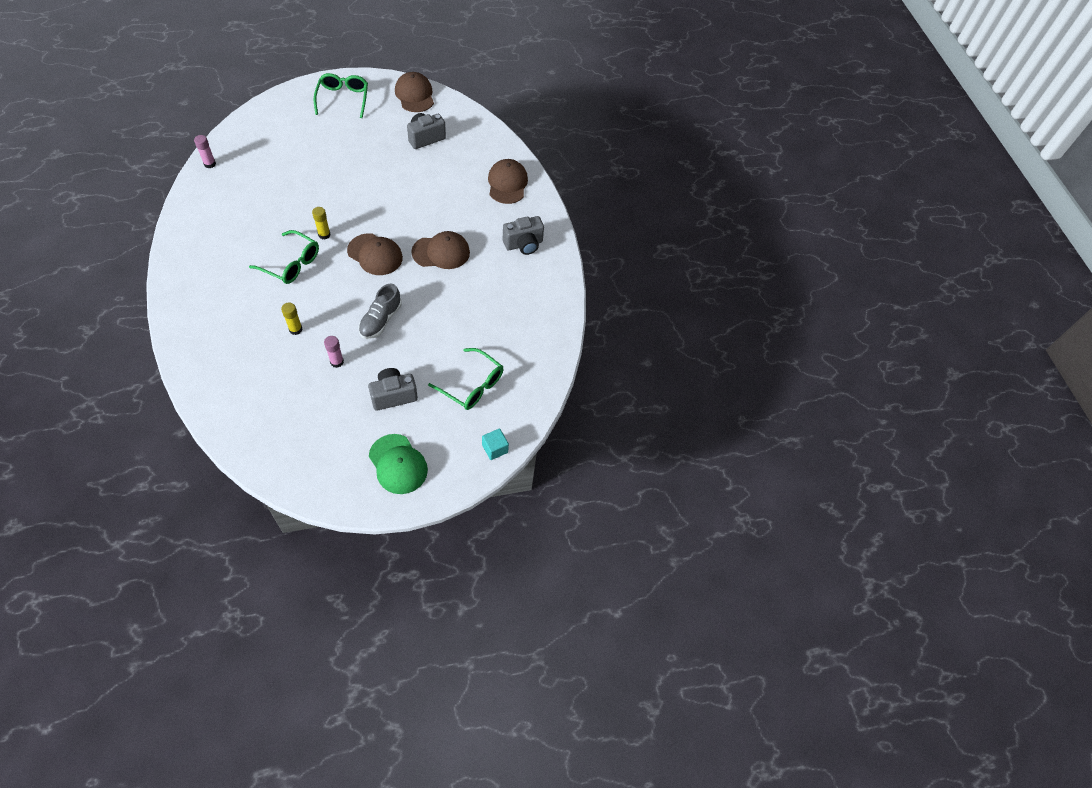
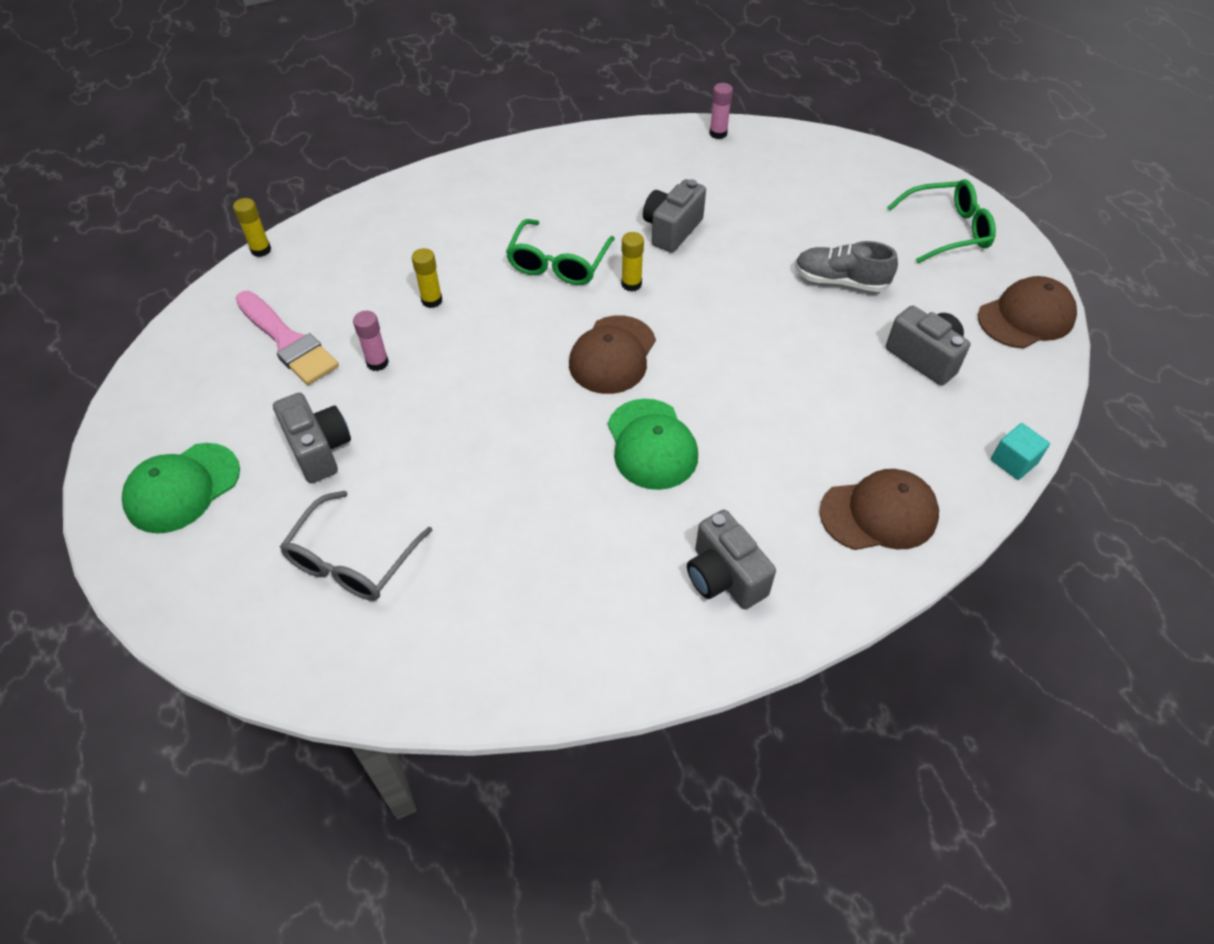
camera: 85 degrees right, 5 degrees down
(202, 419) = (261, 250): none -> yellow glue stick
(287, 207) = (671, 230): none -> grey camera
(299, 407) = (288, 342): none -> pink brush
(380, 320) = (472, 396): grey shoe -> grey shoe (840, 281)
(441, 252) = (651, 444): brown cap -> green cap
(471, 385) = (353, 559): green glasses -> grey glasses
(495, 448) = (213, 627): turquoise cube -> turquoise cube (1013, 461)

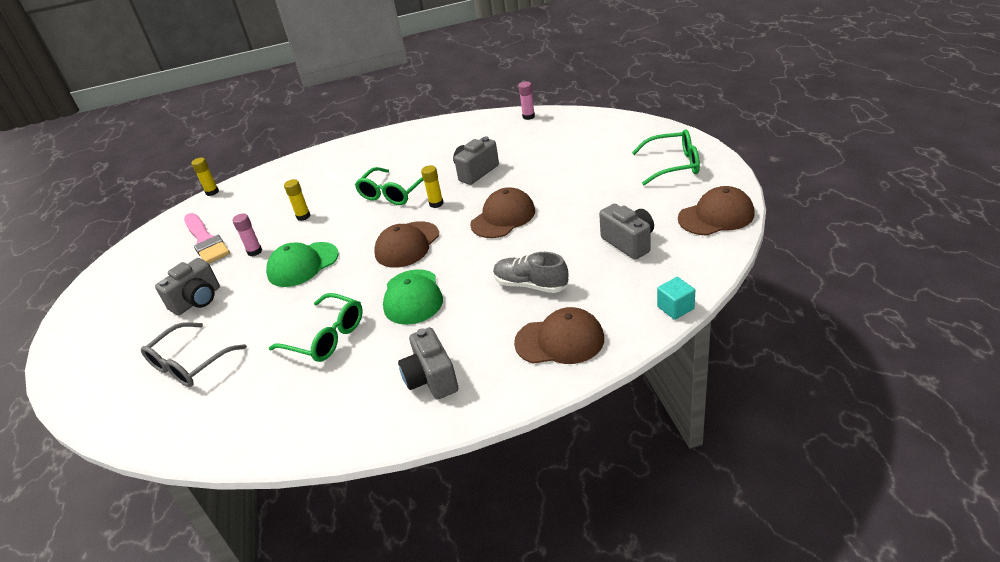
camera: 15 degrees right, 15 degrees down
(182, 488) = (107, 321): green cap -> green cap (302, 265)
(319, 450) = (197, 300): grey camera -> grey camera turned 60 degrees clockwise
(546, 511) = (325, 337): none -> green glasses
(737, 311) = (503, 217): none -> brown cap
(840, 281) = (583, 197): grey shoe -> grey shoe (531, 285)

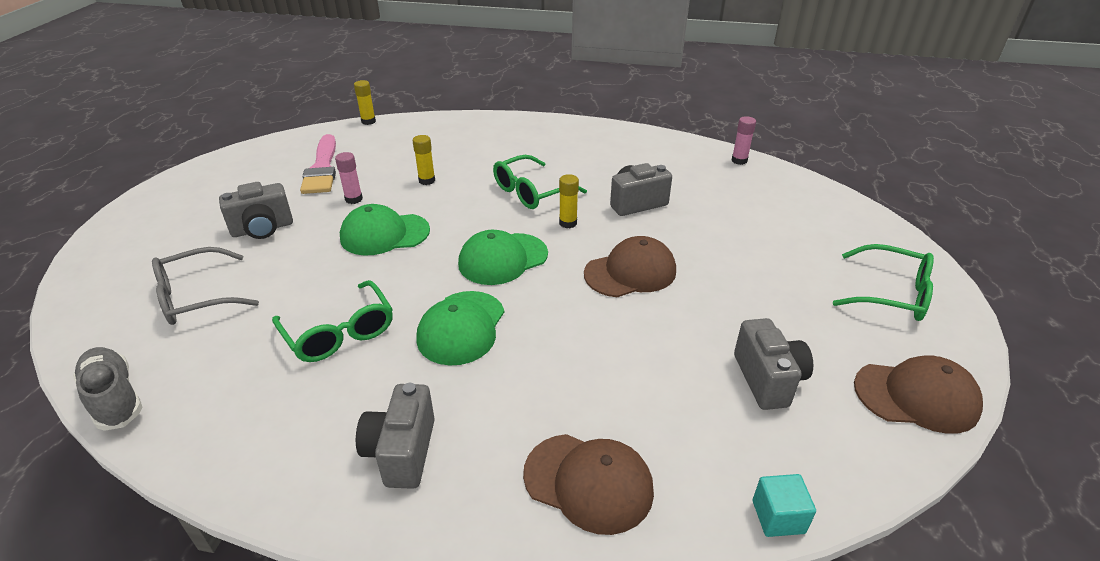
camera: 20 degrees right, 0 degrees up
(407, 245) = (503, 259): brown cap -> green cap
(531, 285) = (604, 379): grey shoe -> grey shoe (114, 398)

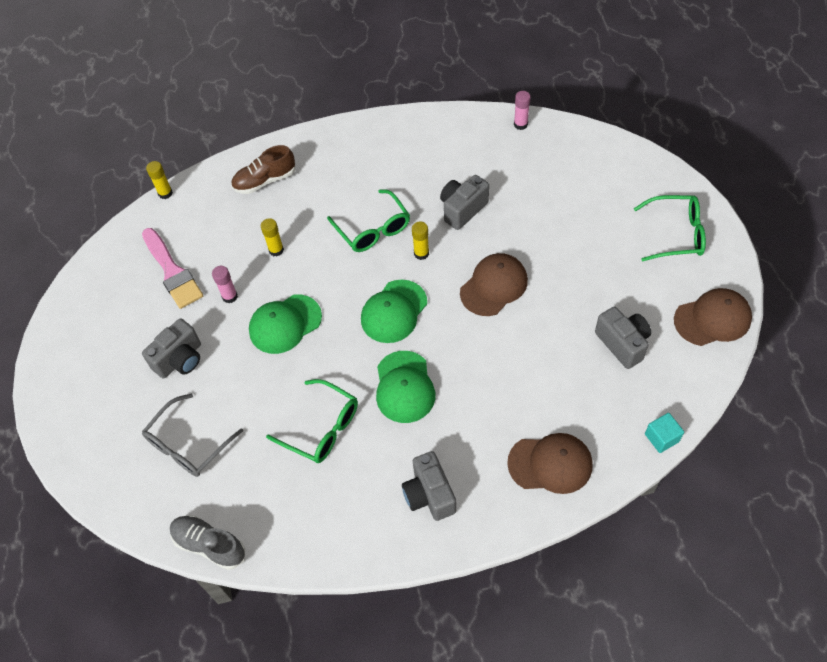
camera: 20 degrees left, 20 degrees up
(459, 135) = (265, 181): none -> brown shoe
(532, 191) = (372, 229): green glasses -> green glasses turned 60 degrees counterclockwise

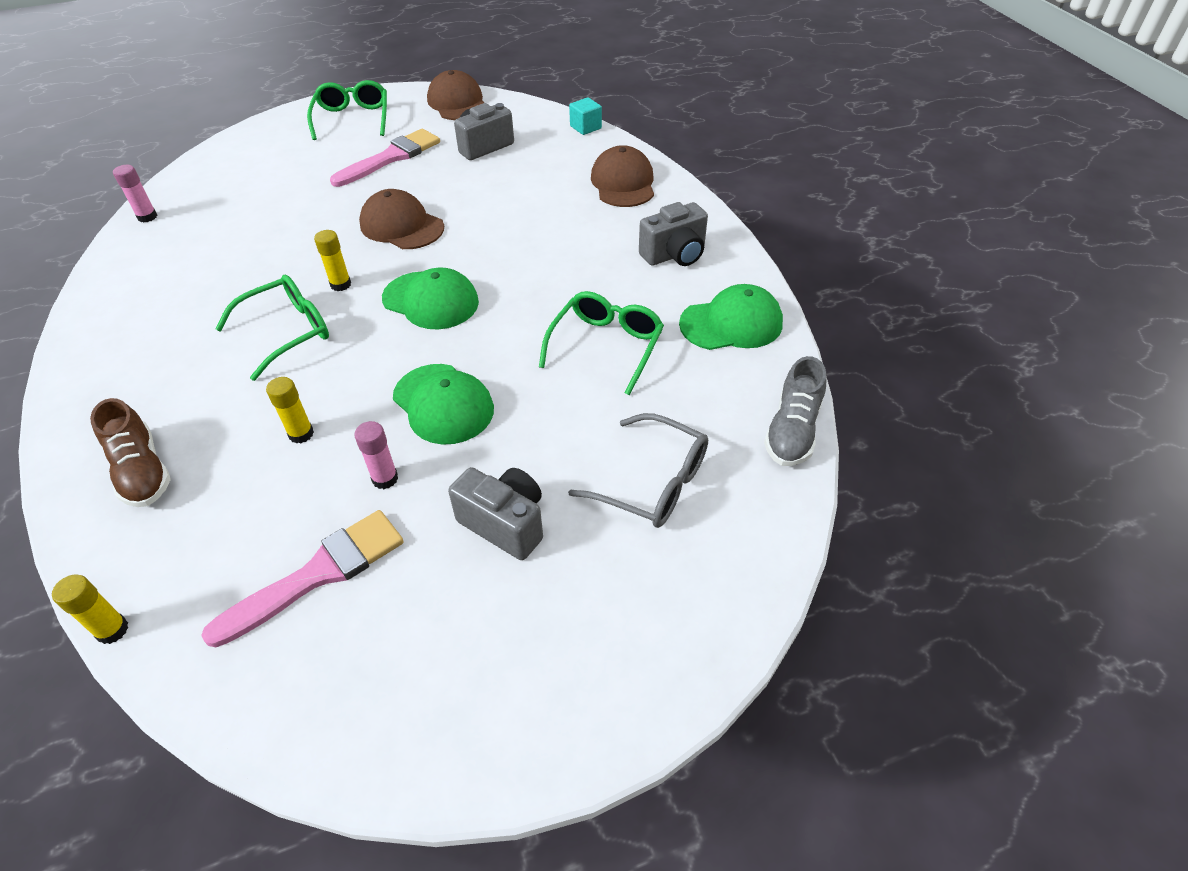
camera: 100 degrees left, 10 degrees down
(404, 387) = (542, 283): green cap -> green cap (731, 323)
(462, 209) = (276, 255): grey camera -> none
(603, 270) = (391, 157): none -> pink brush

